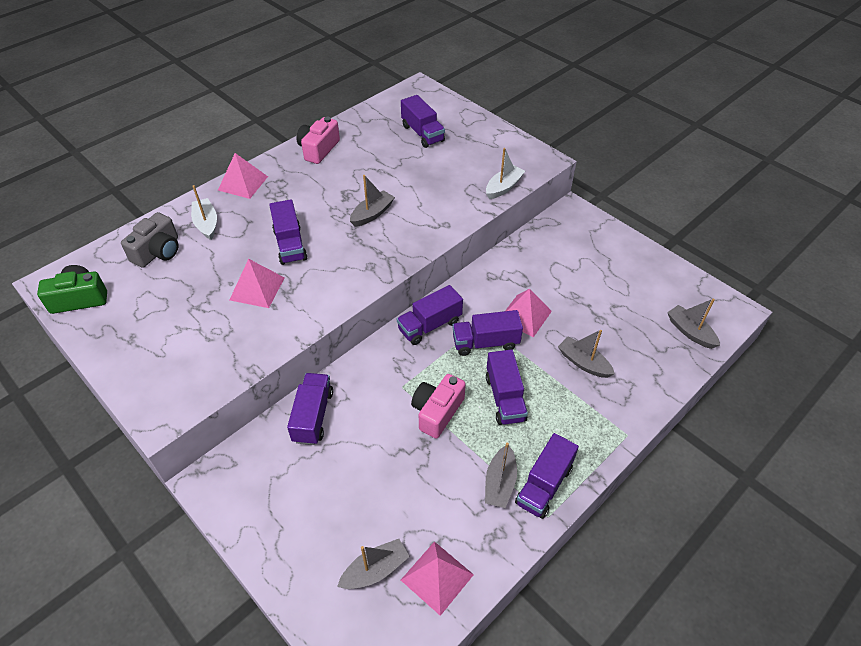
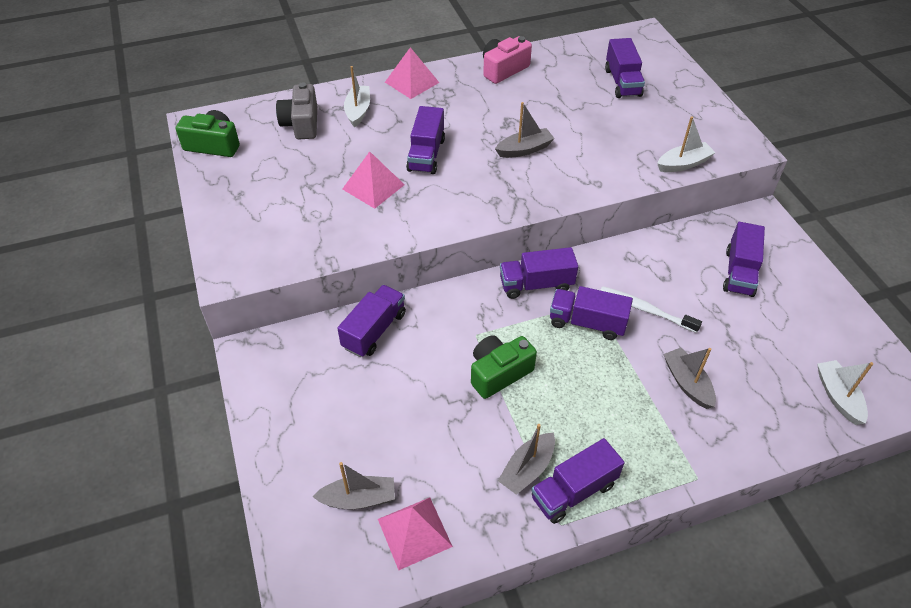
camera: 25 degrees right, 0 degrees up
(158, 251) = (301, 124): grey camera -> grey camera turned 120 degrees clockwise
(437, 412) = (499, 373): pink camera -> green camera
(505, 398) = (578, 386): purple truck -> purple truck (739, 272)
(525, 315) = (646, 310): pink pyramid -> white toothbrush
(690, 332) = (838, 396): grey boat -> white boat

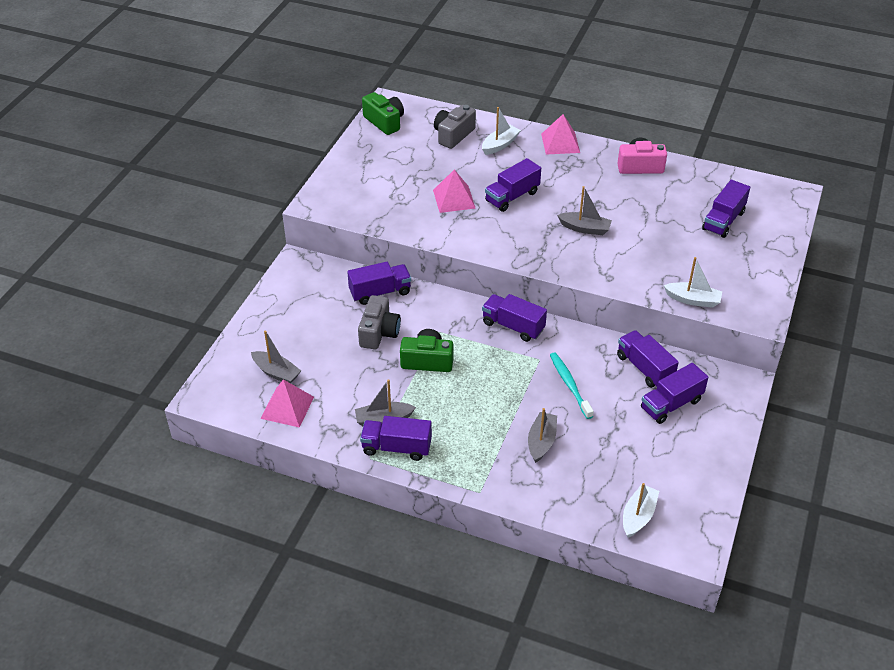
camera: 40 degrees right, 5 degrees down
(419, 375) = (379, 332): none -> grey camera
(587, 323) = (519, 368): purple truck -> purple truck (644, 368)
(646, 310) = (570, 385): white toothbrush -> turquoise toothbrush

